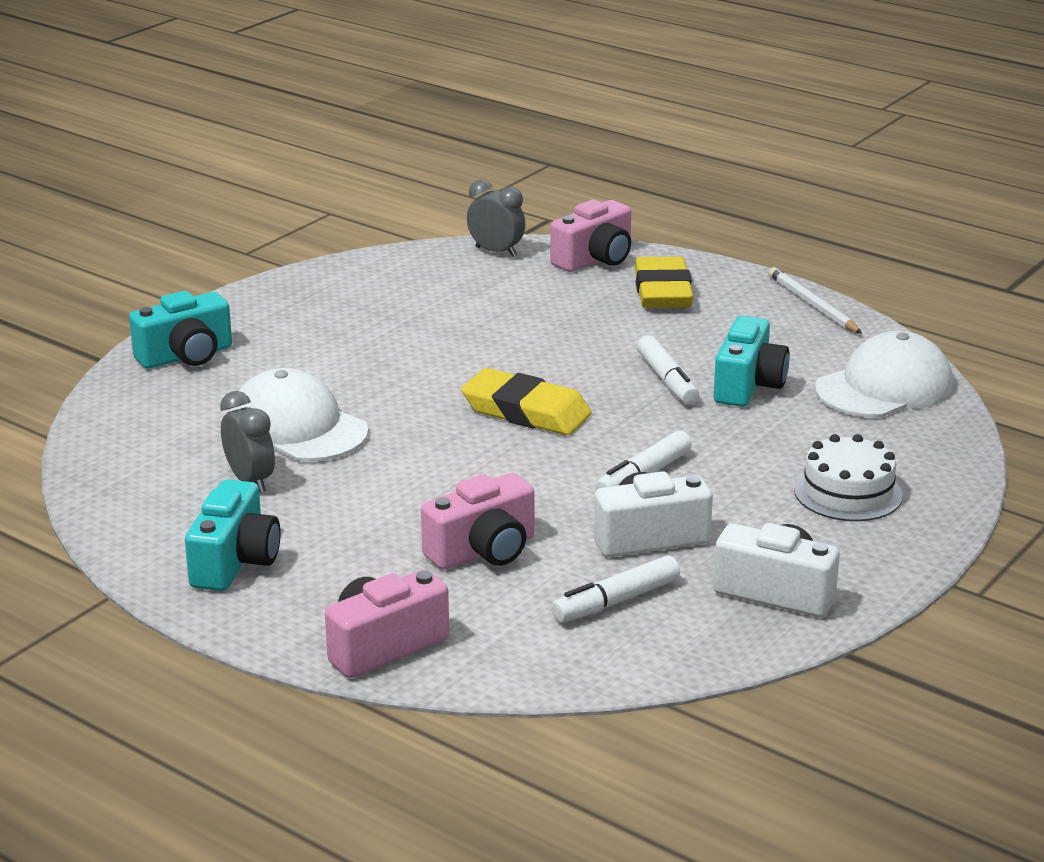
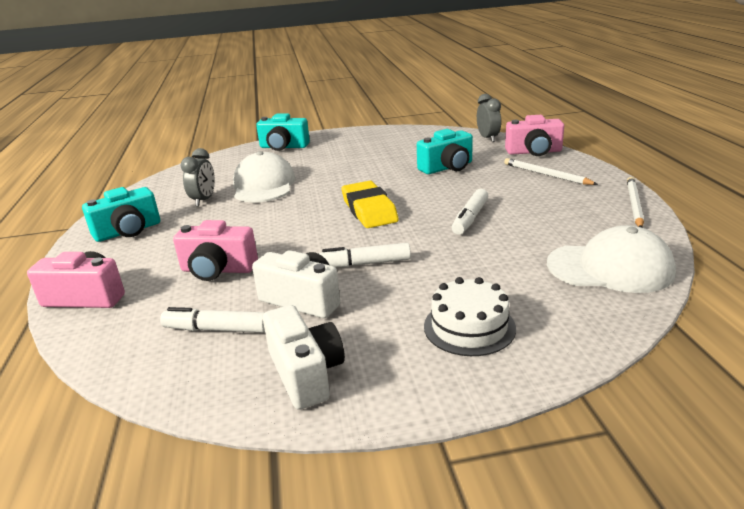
camera: 45 degrees right, 0 degrees up
(662, 291) = (546, 175): yellow eraser -> white pencil
(748, 385) = (514, 236): turquoise camera -> turquoise camera (447, 167)

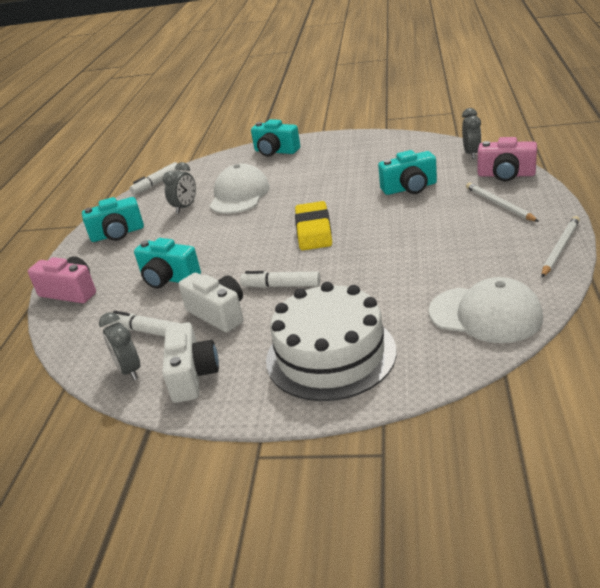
camera: 20 degrees right, 5 degrees up
(212, 378) = (129, 370): none -> grey clock
(218, 270) = (169, 278): pink camera -> turquoise camera
(469, 327) = (330, 355): white cake -> white cake, size x1.73
(470, 218) = (396, 248): white marker -> white marker (157, 183)

